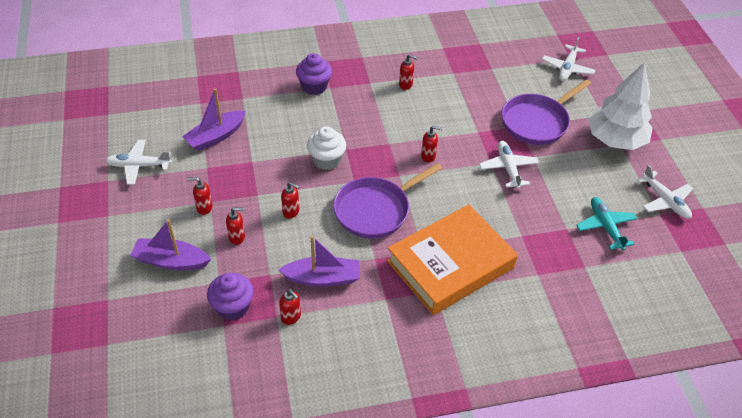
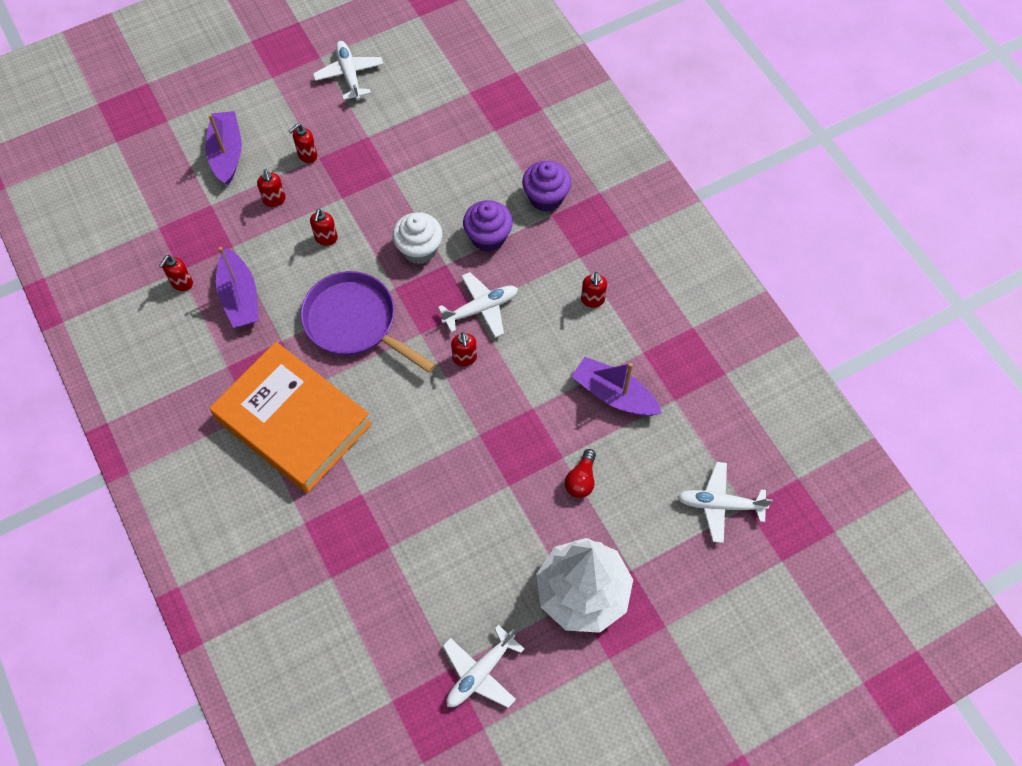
camera: 75 degrees right, 15 degrees up
(204, 208) = (307, 155): red soap dispenser -> red soap dispenser turned 120 degrees counterclockwise
(216, 136) = (419, 127): purple boat -> purple boat (614, 394)
(233, 307) = (182, 227): purple cupcake -> purple cupcake (488, 237)
(508, 168) = (475, 457): white plane -> white plane (481, 309)
(537, 122) = (581, 480): purple pan -> red light bulb
(605, 226) = (407, 596): turquoise plane -> none

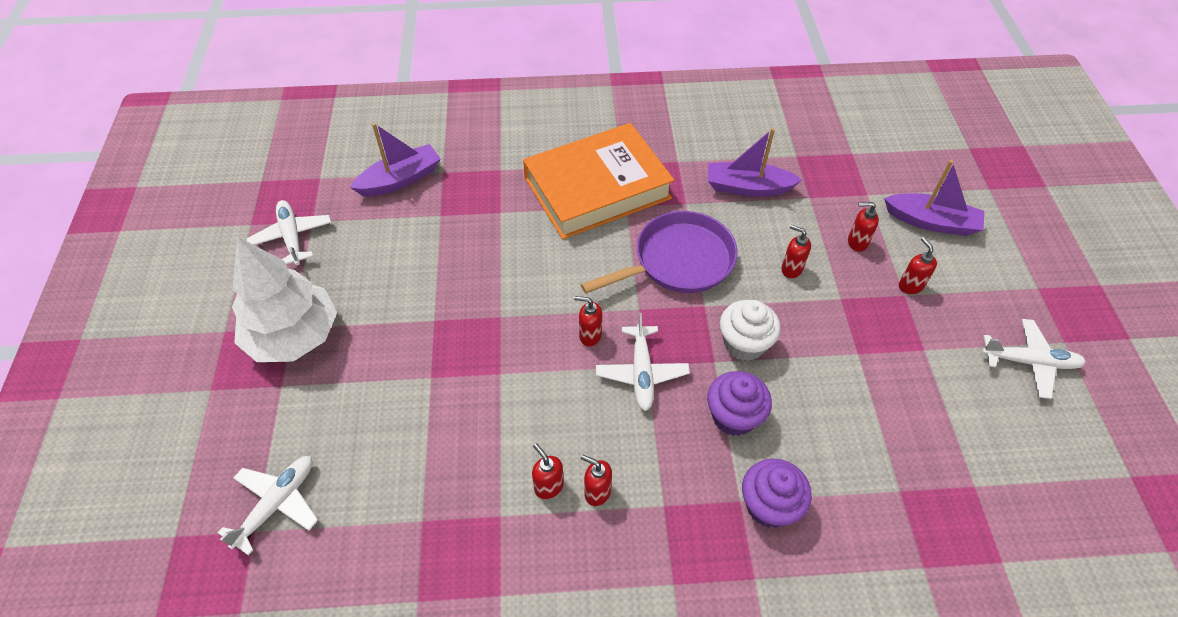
camera: 115 degrees right, 10 degrees down
(182, 283) = (781, 154): red soap dispenser -> red soap dispenser (548, 486)
(581, 480) = (397, 383): red light bulb -> none
(614, 394) = (467, 458): purple boat -> purple boat (400, 179)

